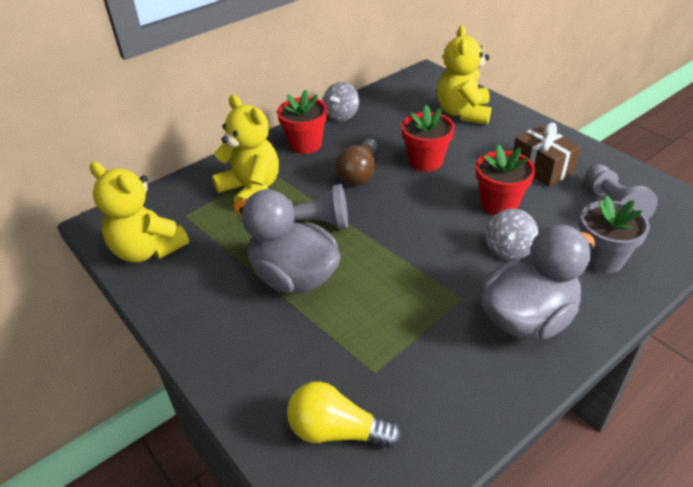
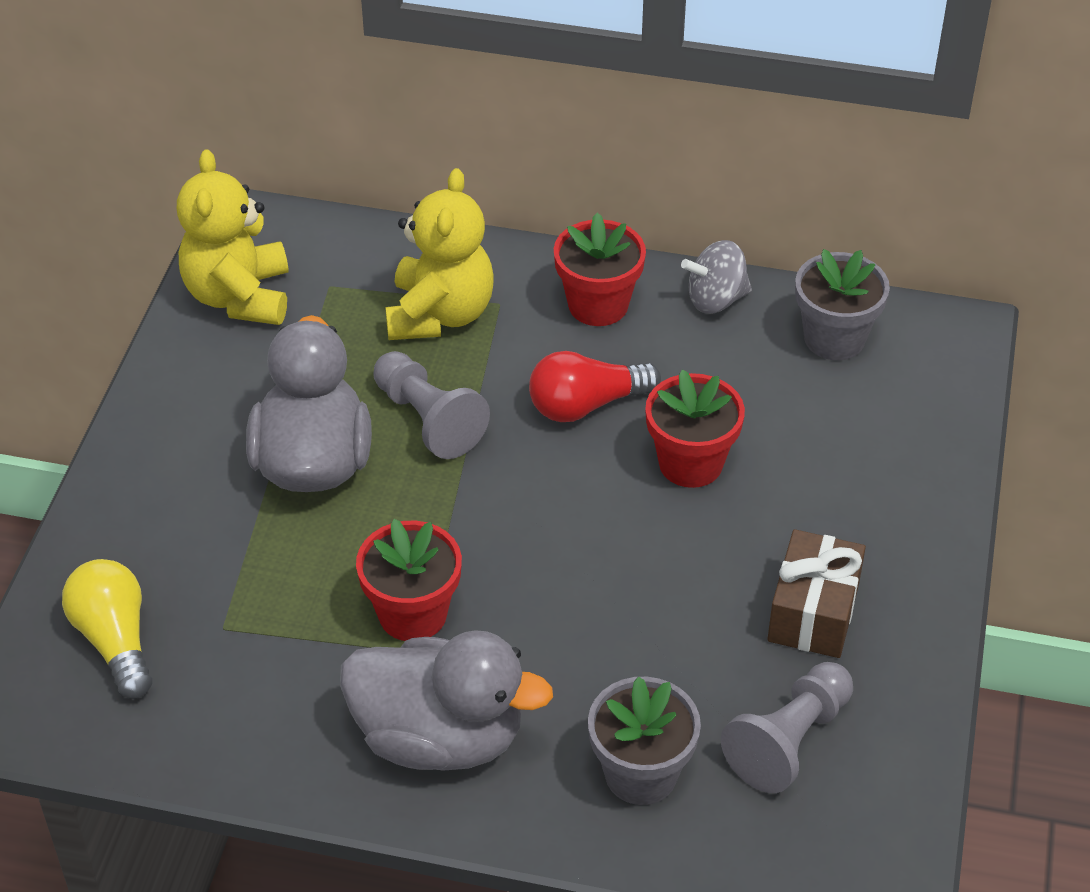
camera: 50 degrees right, 5 degrees up
(359, 173) = (586, 405): brown light bulb -> red light bulb
(397, 99) = (834, 338): none -> grey flower pot
(463, 113) = (879, 441): yellow teddy bear -> none
(499, 204) = (664, 600): red flower pot -> red flower pot (413, 614)
(508, 249) = (565, 657): grey spinning top -> none

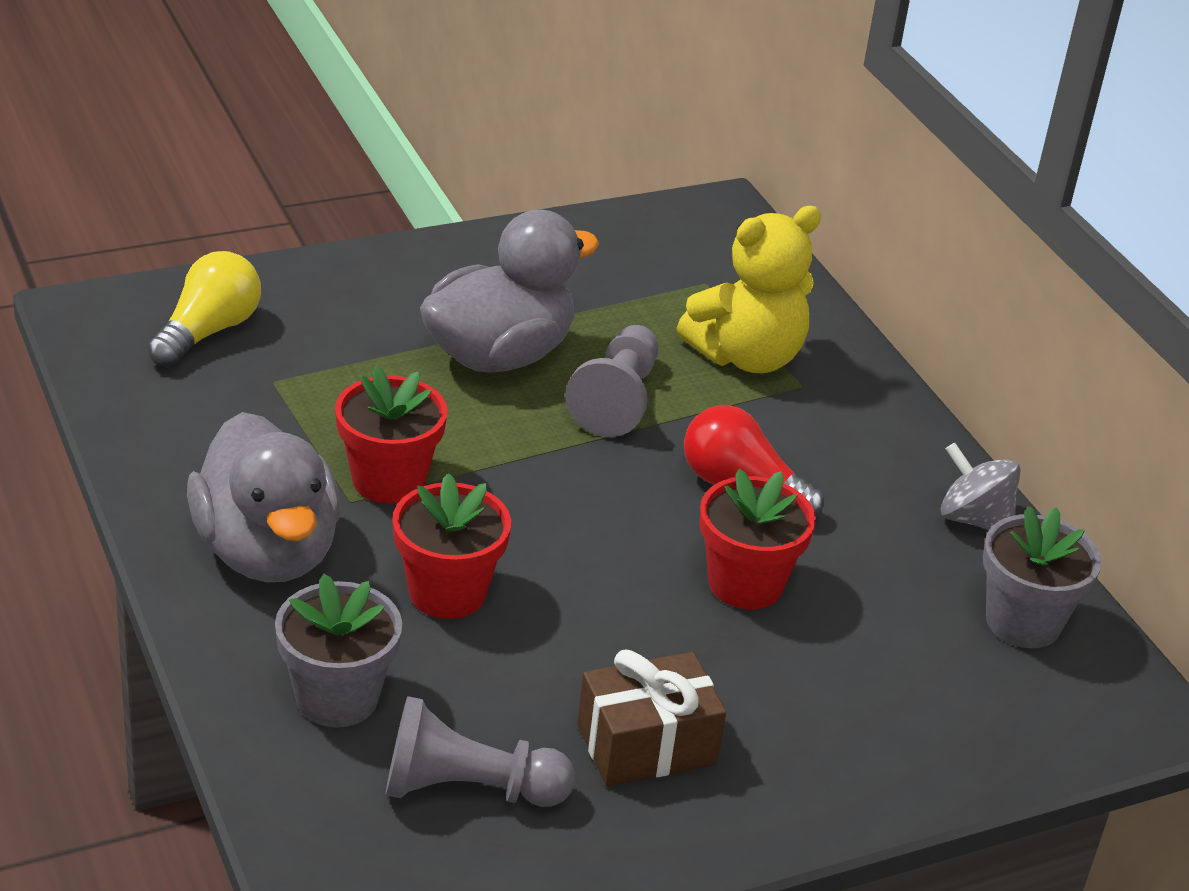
camera: 50 degrees right, 10 degrees down
(239, 296) = (636, 241): yellow teddy bear -> none
(598, 305) = (873, 446): red flower pot -> red flower pot (447, 592)

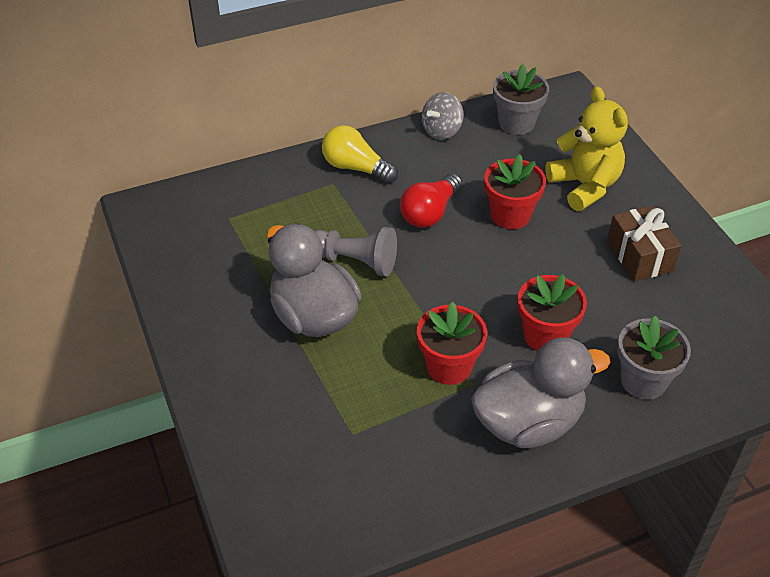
camera: 85 degrees left, 10 degrees up
(208, 332) = (296, 478): yellow light bulb -> yellow light bulb (355, 168)
(468, 789) = (692, 324): grey pawn -> none
(747, 356) = (306, 204): yellow teddy bear -> yellow teddy bear (584, 186)

